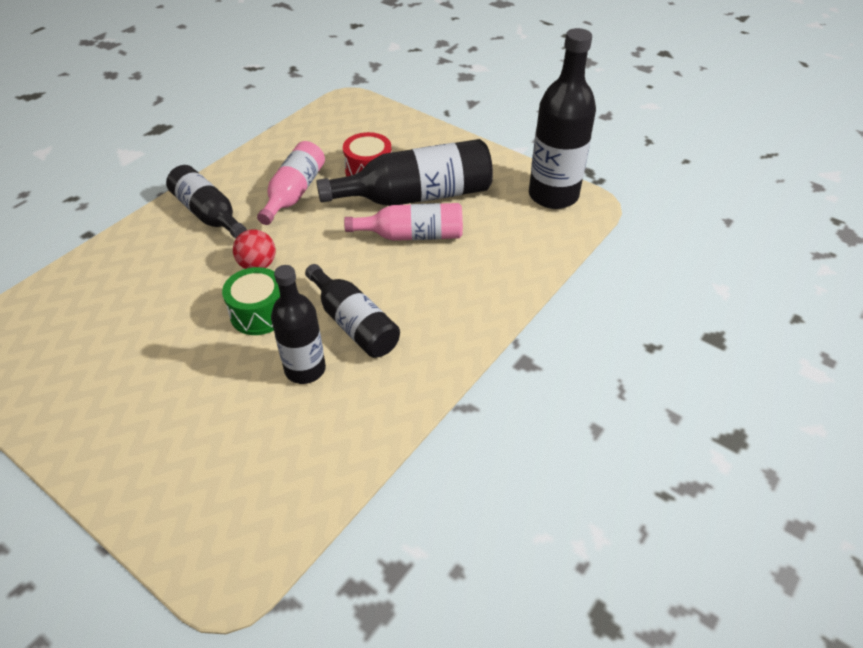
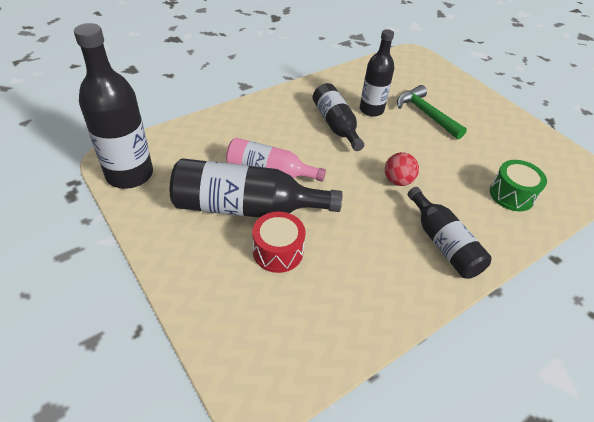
camera: 165 degrees left, 0 degrees up
(213, 389) = (425, 114): none -> green hammer
(259, 313) = (398, 146): green drum -> green drum (511, 195)
(294, 193) = (359, 245): pink bottle -> none

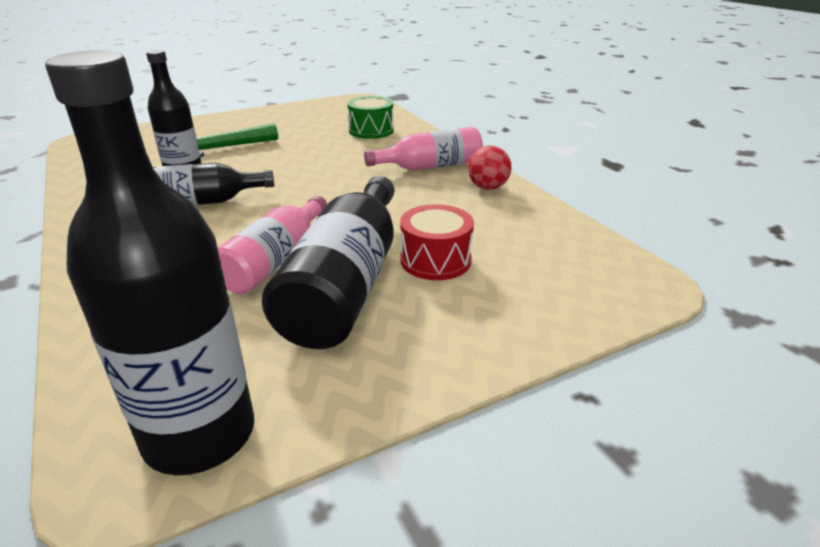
camera: 80 degrees left, 15 degrees down
(398, 181) = (331, 177): red ball -> red ball (487, 187)
(443, 243) = (430, 166): black bottle -> pink bottle

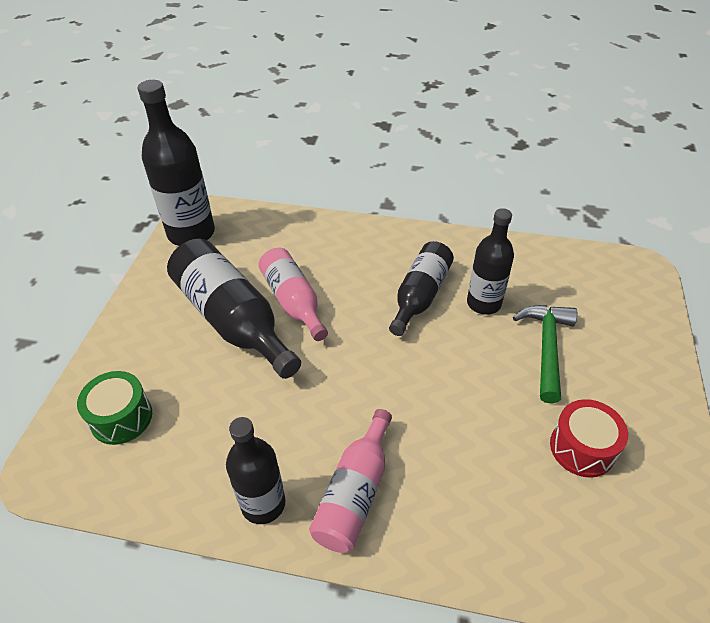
camera: 130 degrees right, 15 degrees up
(371, 131) = (517, 513): green drum -> green drum (121, 417)
(435, 260) = (205, 376): red drum -> red drum (582, 448)
(487, 187) = (263, 503): red ball -> black bottle

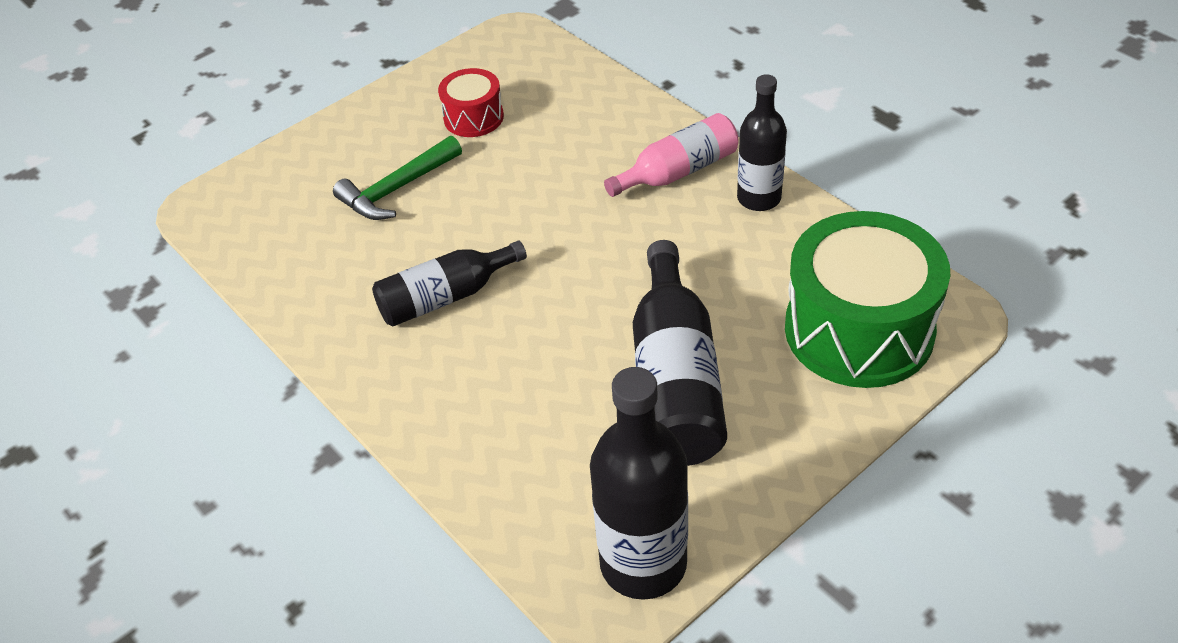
camera: 140 degrees left, 0 degrees up
(121, 417) = (859, 330): green drum -> green drum, size x2.01
(293, 301) = (587, 366): pink bottle -> none
(483, 303) = (394, 255): black bottle -> none

